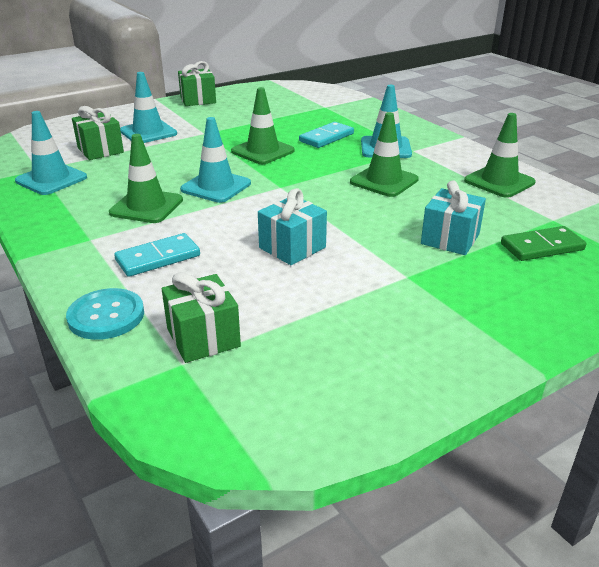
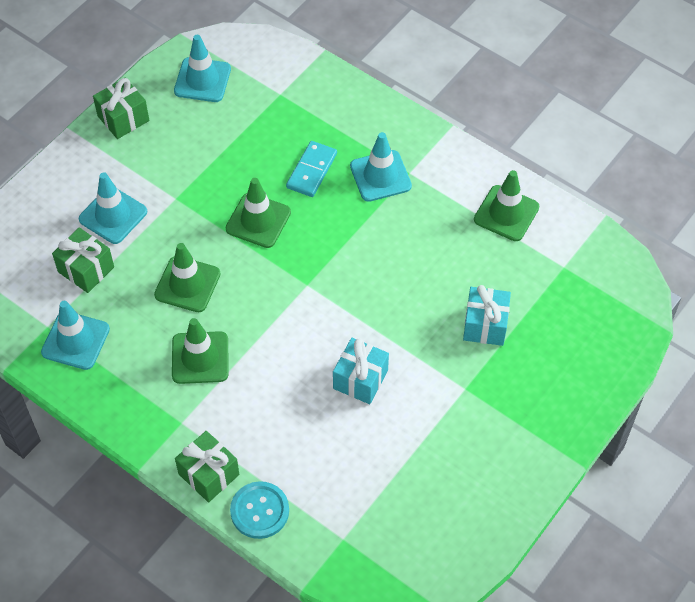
camera: 20 degrees left, 25 degrees up
(158, 258) = (257, 430): turquoise domino -> none
(203, 337) = (344, 509): green gift -> green gift (209, 474)
(216, 186) = (246, 304): turquoise traffic cone -> turquoise traffic cone (202, 80)
(384, 181) = (400, 244): green traffic cone -> green traffic cone (187, 284)
(542, 247) = (560, 314): green domino -> none

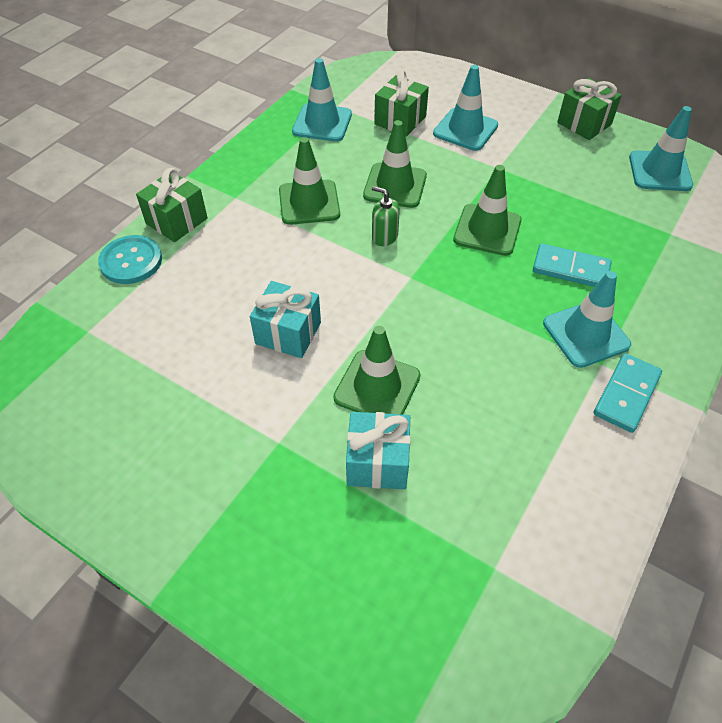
camera: 85 degrees right, 5 degrees down
(255, 299) = (384, 236): none -> green soap dispenser
(437, 165) = (626, 394): none -> turquoise domino
(506, 213) = (571, 483): green traffic cone -> green traffic cone (377, 387)

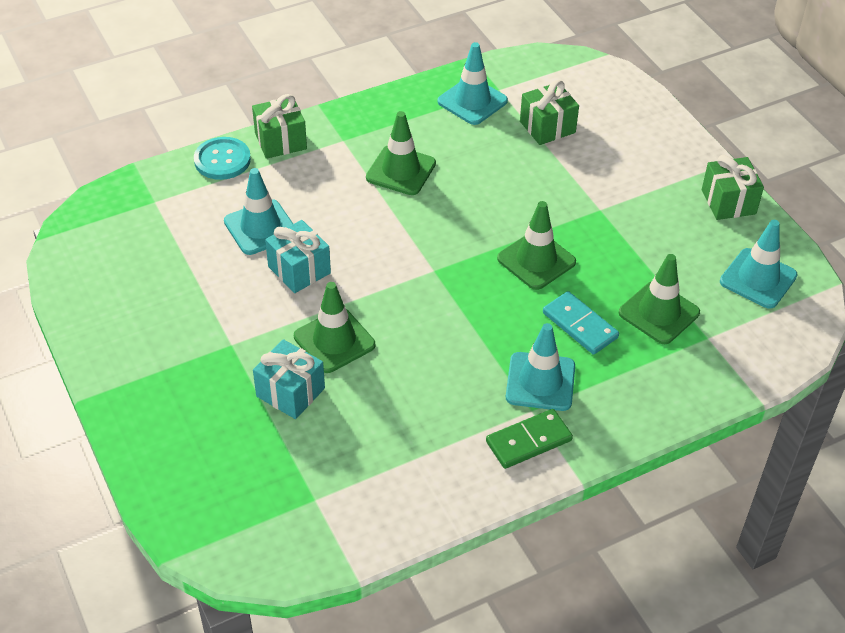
camera: 30 degrees right, 5 degrees down
(384, 236) = (440, 227): green soap dispenser -> none
(395, 186) = (488, 186): green traffic cone -> green traffic cone (659, 313)
(465, 129) = (602, 161): turquoise traffic cone -> turquoise traffic cone (260, 227)
(626, 394) = (529, 441): turquoise domino -> green domino

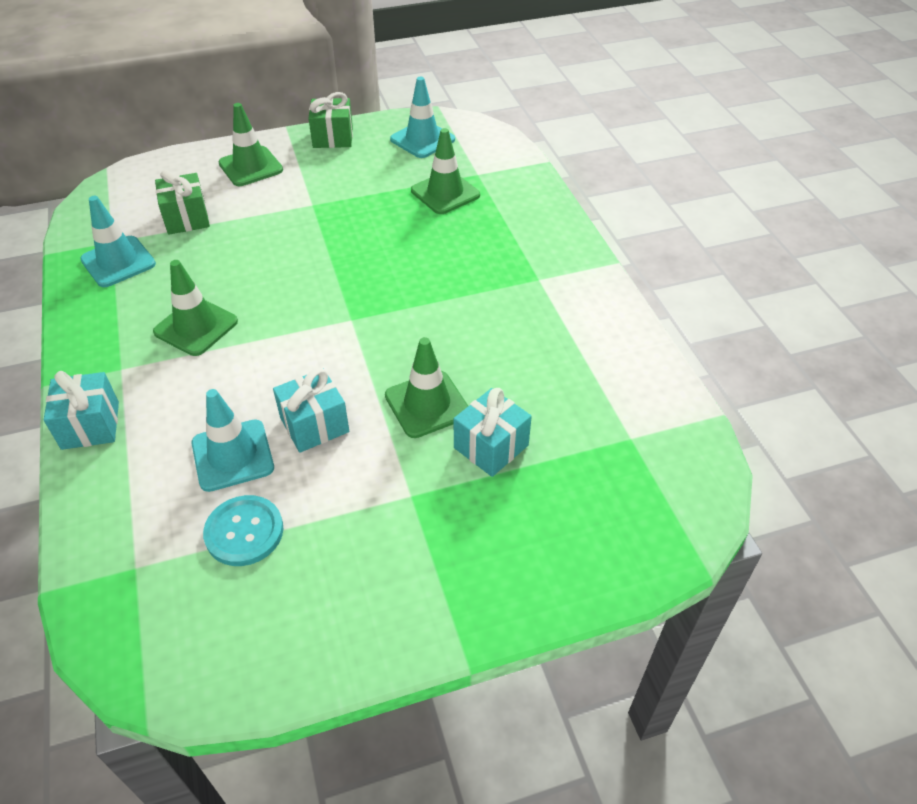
camera: 80 degrees left, 0 degrees up
(222, 160) = (93, 487): turquoise button -> turquoise button (244, 532)
(280, 141) = (90, 425): green gift -> turquoise gift
(529, 441) = (573, 285): green domino -> none
(536, 260) = (362, 251): green traffic cone -> green traffic cone (251, 167)
(540, 382) = (508, 269): turquoise traffic cone -> none
(580, 325) = (448, 237): turquoise domino -> none

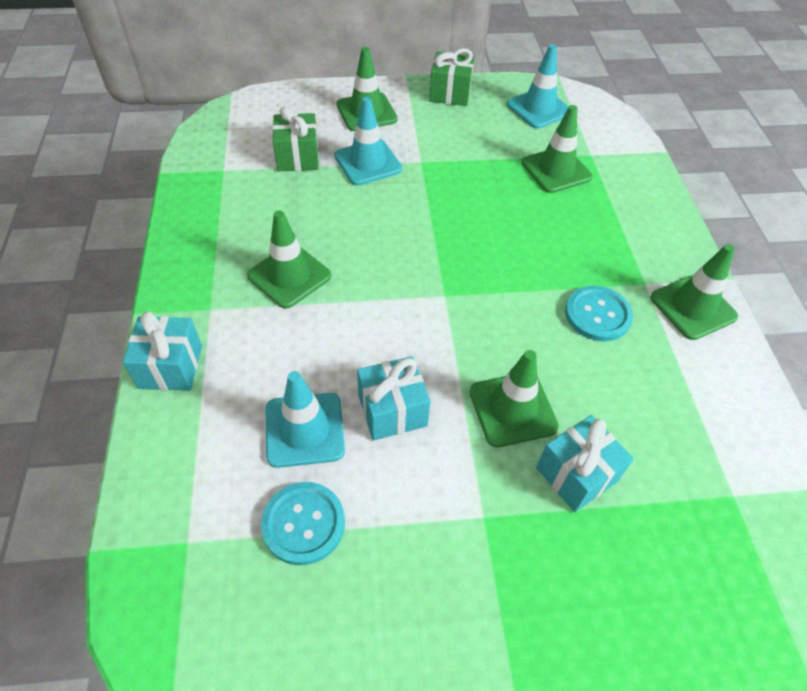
camera: 10 degrees right, 5 degrees up
(118, 262) = (226, 192): turquoise traffic cone -> turquoise traffic cone (368, 163)
(497, 313) = (597, 315): none -> turquoise button
(583, 292) = (693, 307): none -> green traffic cone

